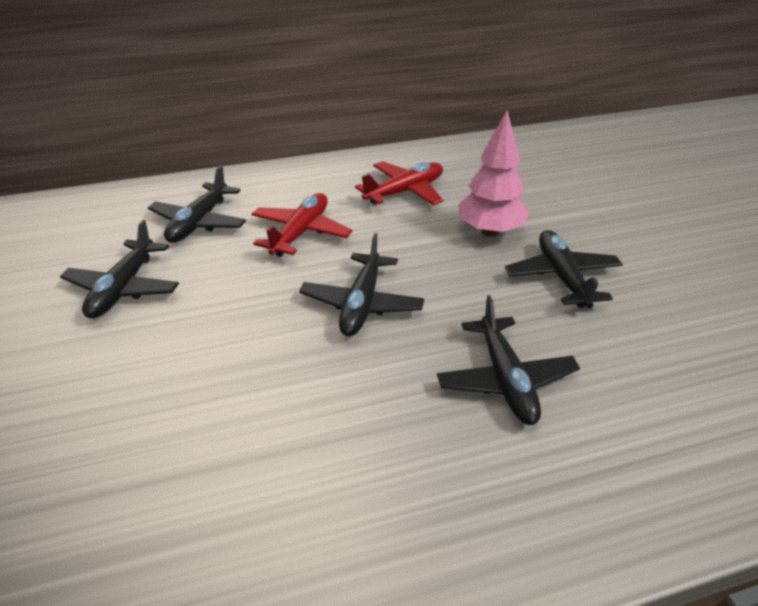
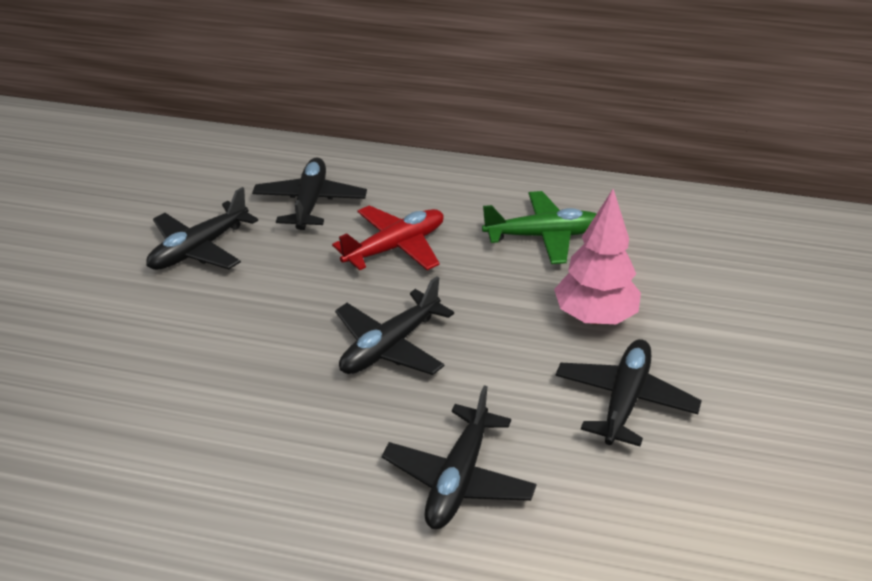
camera: 30 degrees right, 0 degrees up
(199, 222) = (310, 202): black plane -> black plane turned 135 degrees clockwise
(405, 192) = (543, 236): red plane -> green plane

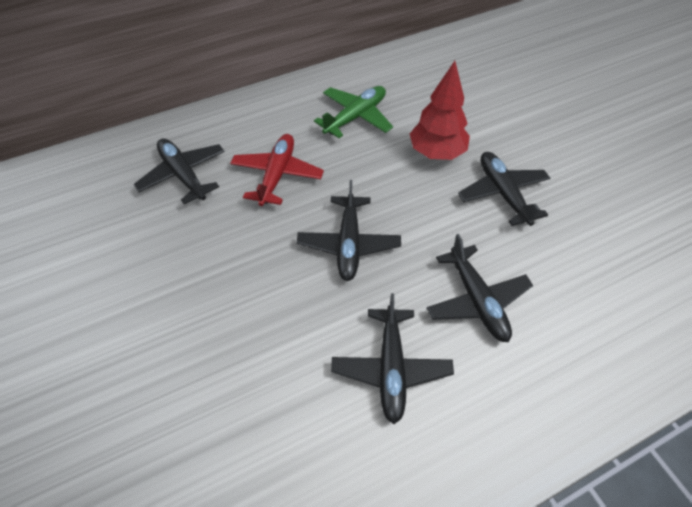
camera: 40 degrees left, 15 degrees up
(199, 249) = (140, 257): black plane -> black plane (391, 368)
(594, 317) = (436, 153): pink tree -> red tree

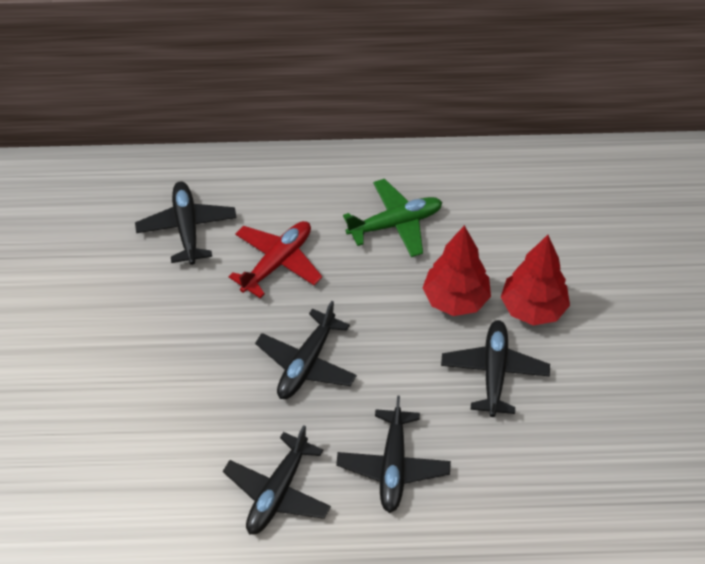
camera: 25 degrees right, 0 degrees up
(497, 139) = (532, 309): none -> red tree

